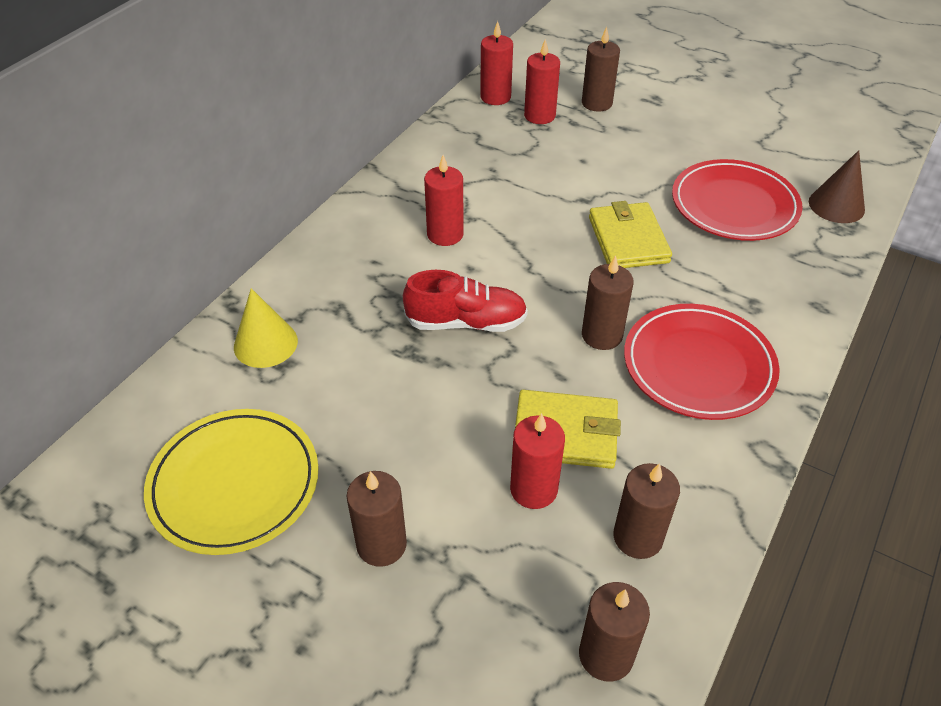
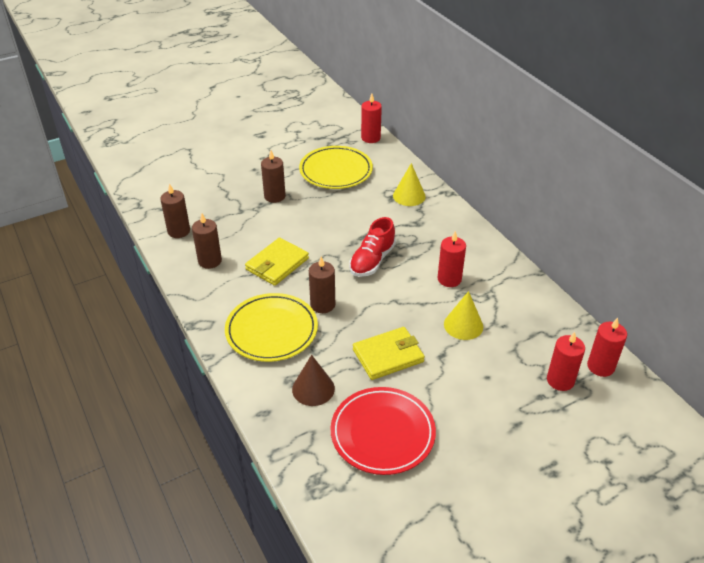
camera: 120 degrees right, 5 degrees down
(520, 198) = (463, 325): none -> yellow cone
(533, 489) = (259, 242): red candle -> red candle (370, 138)
(597, 103) = (562, 425): brown candle -> none
(628, 240) = (388, 356): yellow wallet -> yellow wallet turned 45 degrees counterclockwise
(698, 365) = (271, 330): red plate -> yellow plate
(836, 205) = (339, 498): brown cone -> brown cone (313, 389)

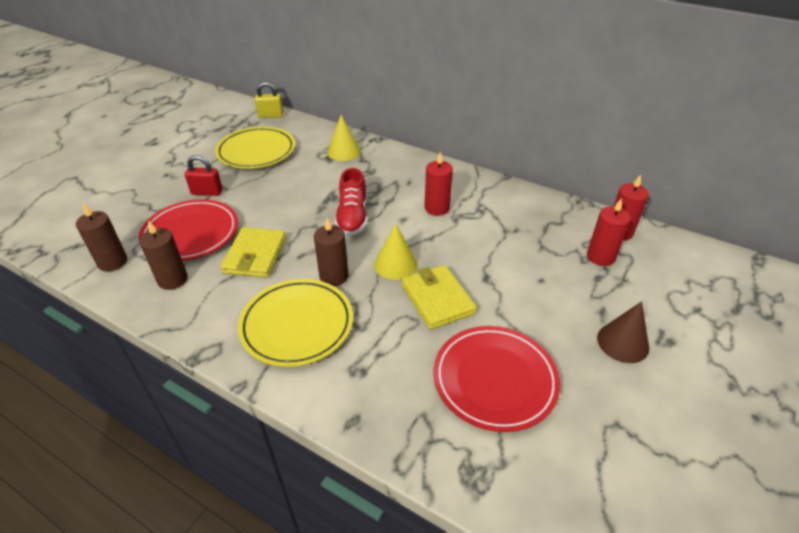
camera: 30 degrees left, 0 degrees up
(243, 228) = (191, 233): none -> red plate
(274, 196) = (207, 192): brown candle -> red padlock
(313, 389) = (388, 367): brown cone -> brown cone (622, 342)
(370, 138) = (271, 116): red candle -> yellow padlock
(388, 356) = (437, 299): yellow wallet -> yellow wallet turned 60 degrees counterclockwise
(463, 325) = (482, 243): yellow cone -> yellow cone (395, 264)

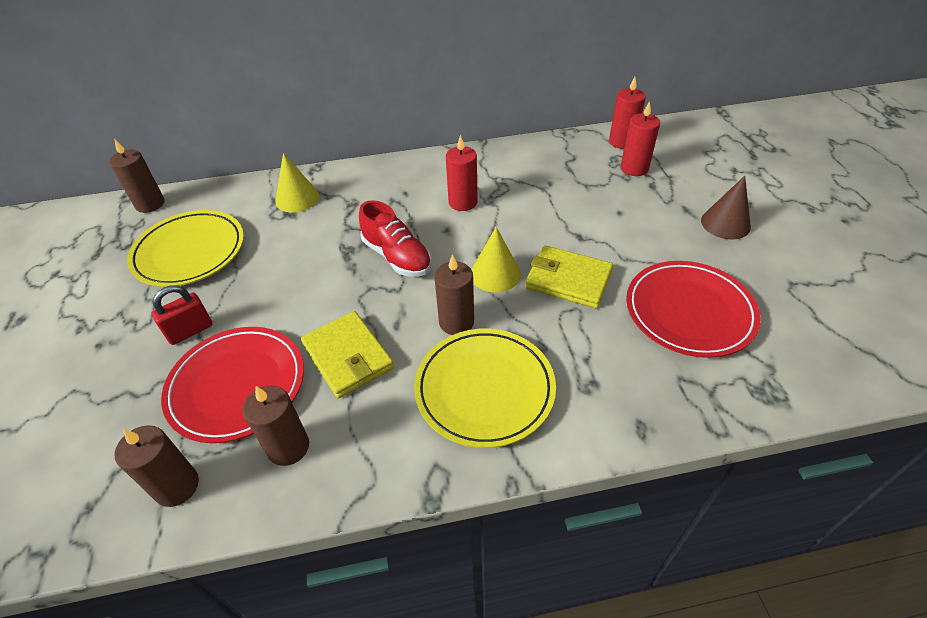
camera: 40 degrees left, 5 degrees up
(271, 116) = (150, 204): yellow padlock -> brown candle

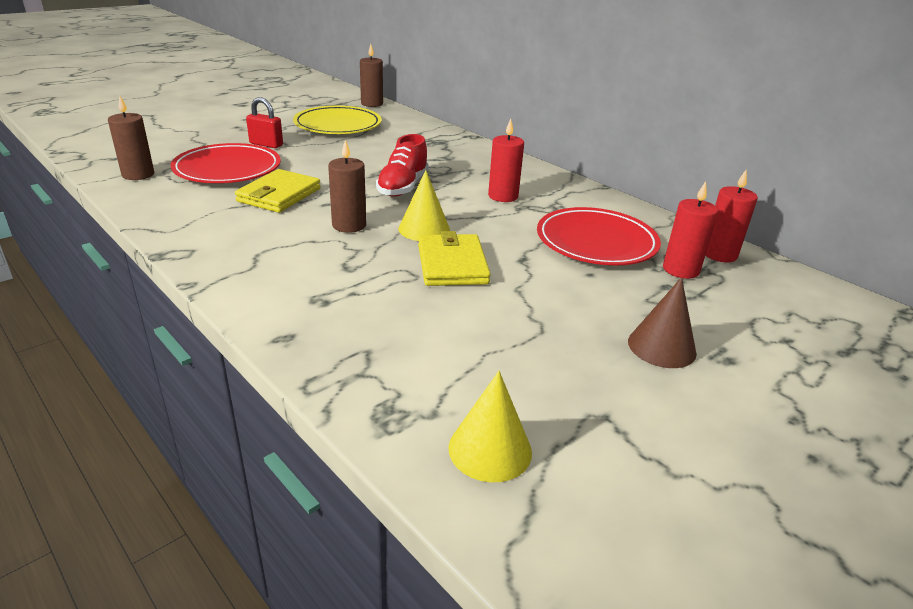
camera: 55 degrees right, 15 degrees down
(288, 447) = (184, 197): brown candle -> none
(297, 198) = (429, 139): yellow cone -> yellow cone (490, 449)
(484, 389) = (282, 252): yellow plate -> none
(689, 312) = (473, 342): red plate -> red plate (596, 242)

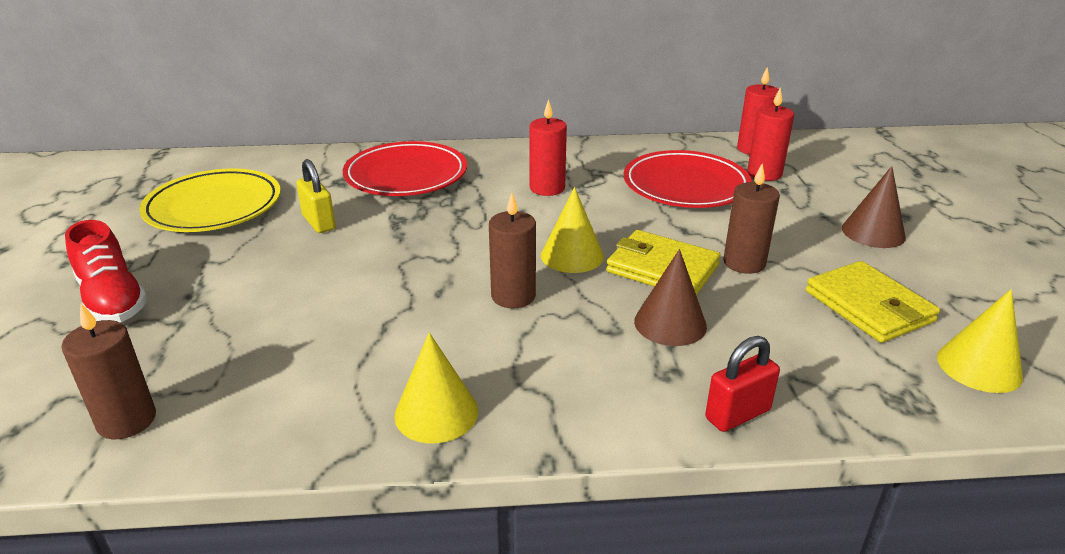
camera: 50 degrees left, 0 degrees up
(206, 239) = (436, 413): none -> yellow cone
(227, 169) = (230, 332): red plate -> red plate (406, 175)
(266, 144) = (191, 276): red padlock -> red padlock (737, 414)
(279, 195) = (371, 317): yellow wallet -> yellow wallet (868, 306)
(357, 151) = (319, 222): none -> yellow padlock
(372, 104) = (183, 162): brown candle -> brown candle (744, 263)
(381, 285) = (670, 323): none -> brown cone
(403, 187) = (455, 230): red shoe -> red shoe (113, 300)

